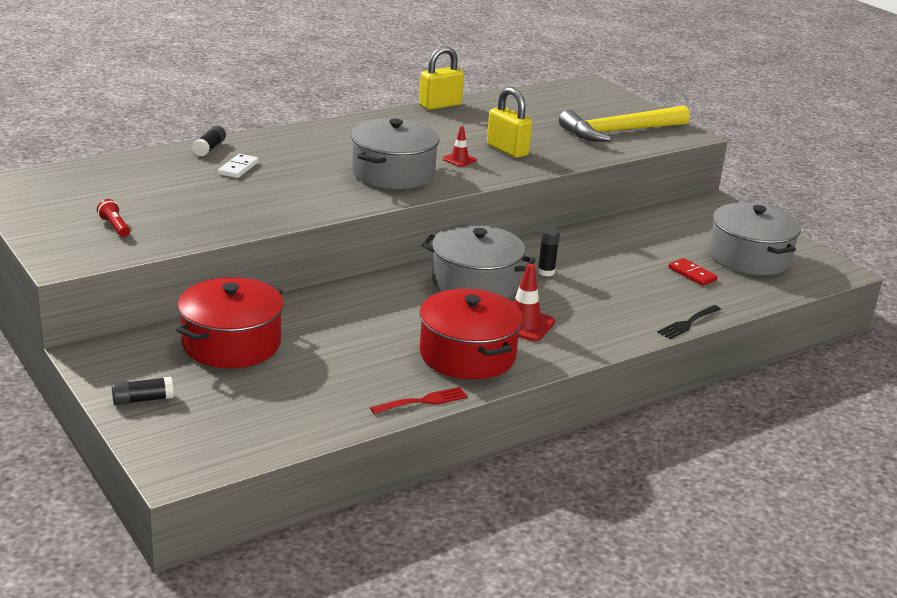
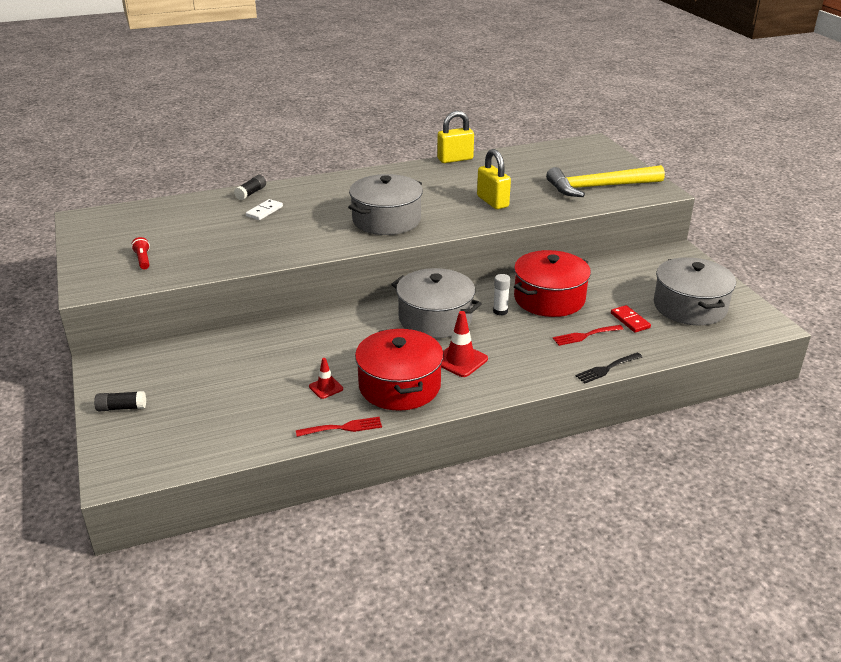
camera: 15 degrees right, 5 degrees up
(231, 343) = (213, 362): red pot -> red pot (549, 298)
(459, 160) = (447, 209): red traffic cone -> red traffic cone (326, 388)
(546, 272) = (500, 311): black glue stick -> white glue stick
(650, 292) = (585, 335): none -> red fork

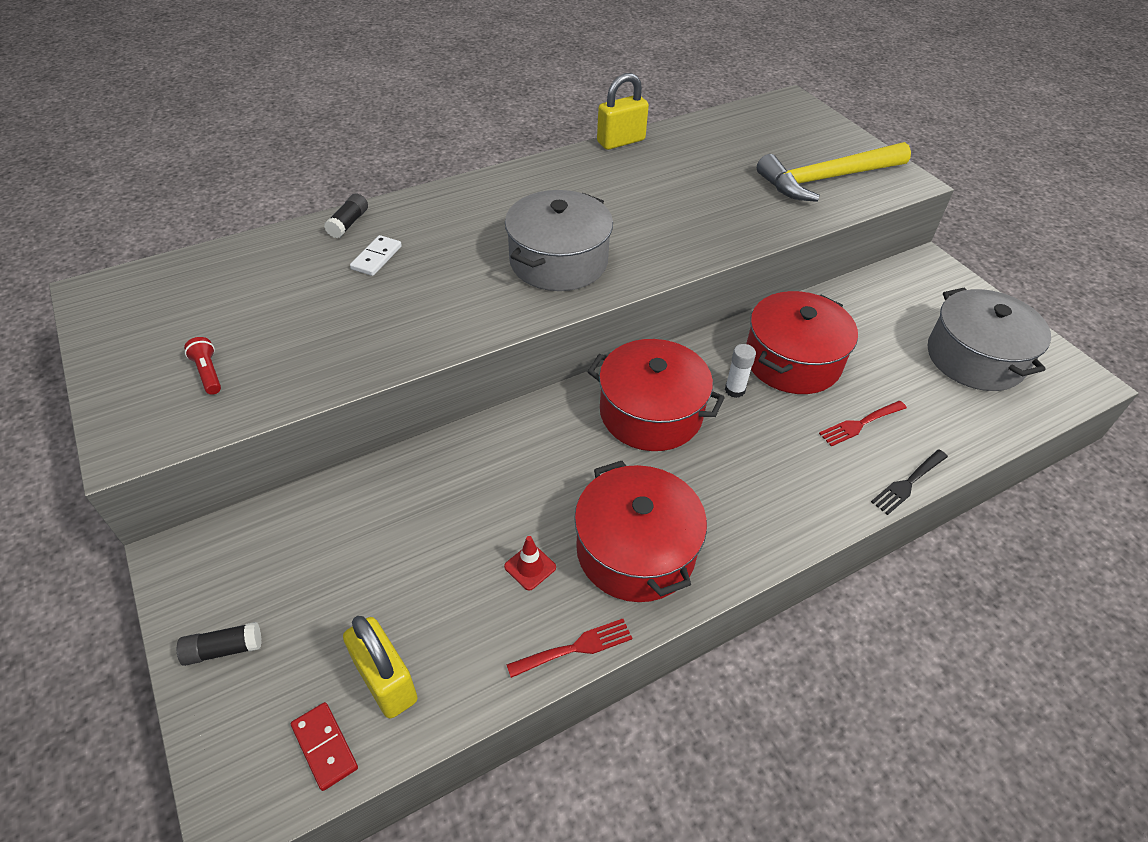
camera: 10 degrees left, 15 degrees up
(435, 319) = (650, 413): grey pot -> red pot
(460, 360) = (707, 489): red traffic cone -> none
(492, 202) = (695, 215): yellow padlock -> yellow padlock (386, 681)
(630, 320) = (909, 390): red domino -> red domino (325, 746)

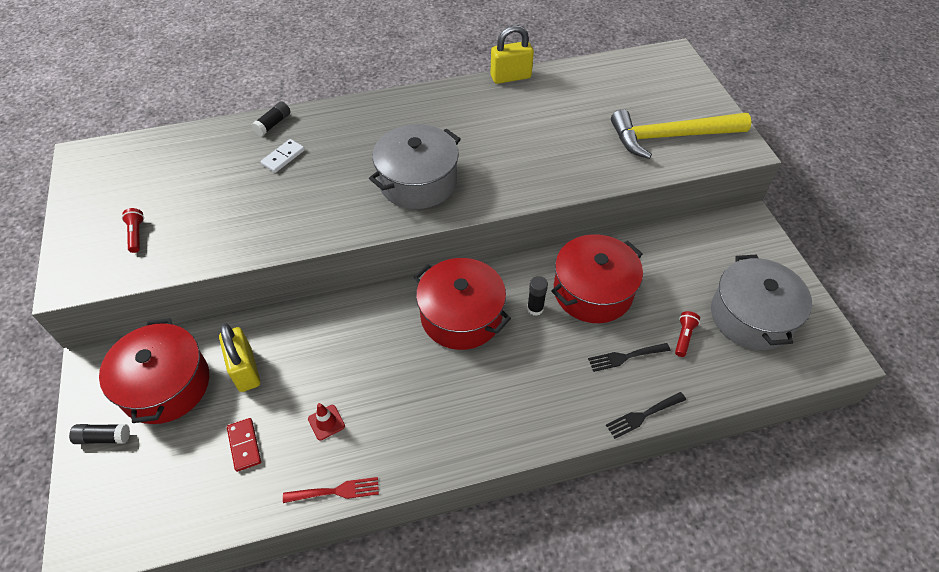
camera: 15 degrees right, 5 degrees up
(325, 746) = (146, 522): red domino -> red domino (244, 445)
(386, 681) = (200, 485): yellow padlock -> yellow padlock (245, 370)
(635, 550) = (407, 426): red pot -> red pot (165, 385)
(734, 390) = (535, 308): white glue stick -> black glue stick
(860, 424) = (625, 357): red fork -> black fork
(914, 391) = (683, 337): none -> red flashlight

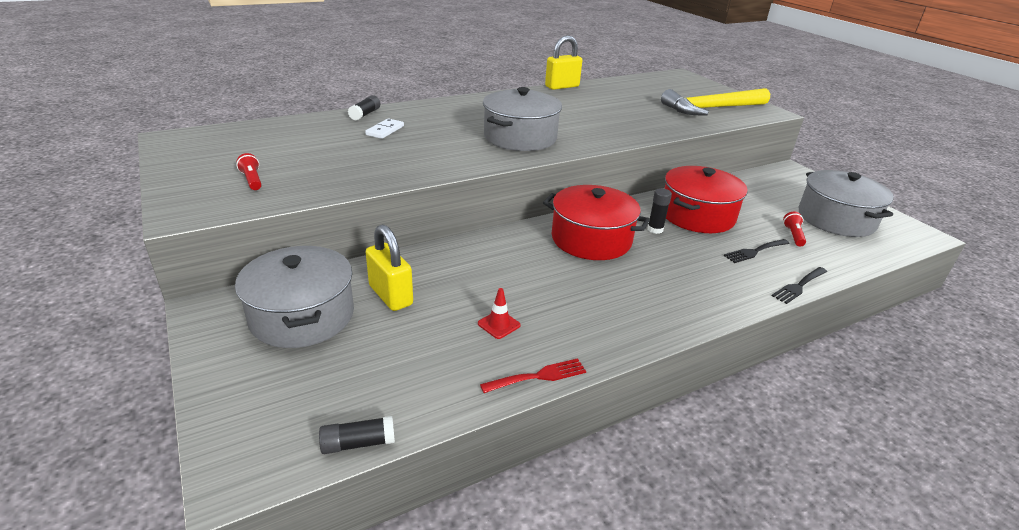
camera: 15 degrees left, 20 degrees down
(104, 437) = (238, 367): black glue stick -> black glue stick (358, 443)
(165, 385) = (302, 316): red pot -> grey pot
(244, 445) = (415, 352): red domino -> none

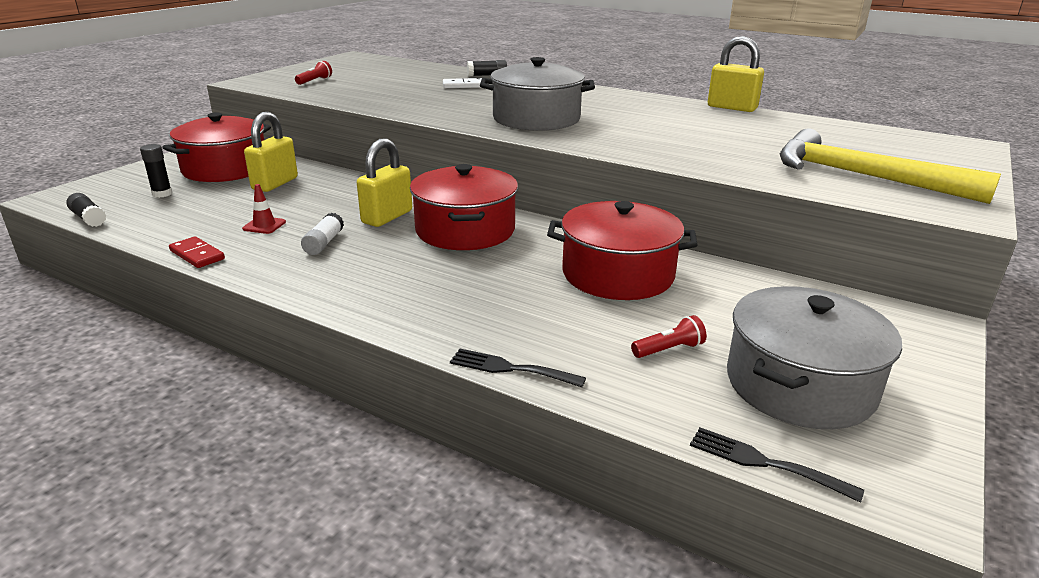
camera: 60 degrees right, 5 degrees down
(302, 316) = (225, 169): grey pot -> red pot
(536, 261) = (387, 217): none -> yellow padlock
(538, 376) = (197, 255): red fork -> red domino
(566, 303) = (324, 243): none -> white glue stick
(655, 229) = (538, 256): black glue stick -> black glue stick (162, 194)
(755, 251) = (570, 325): black fork -> black fork (764, 463)

